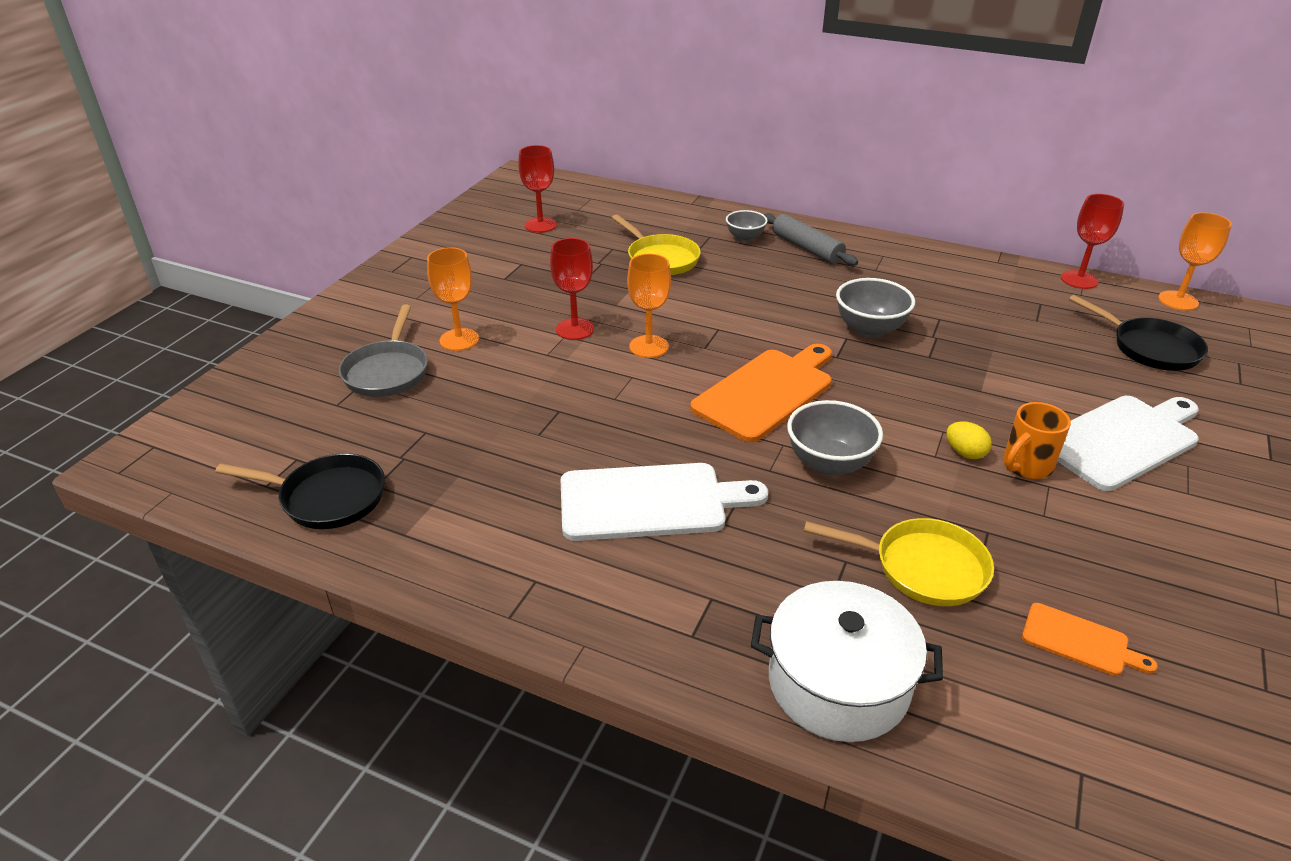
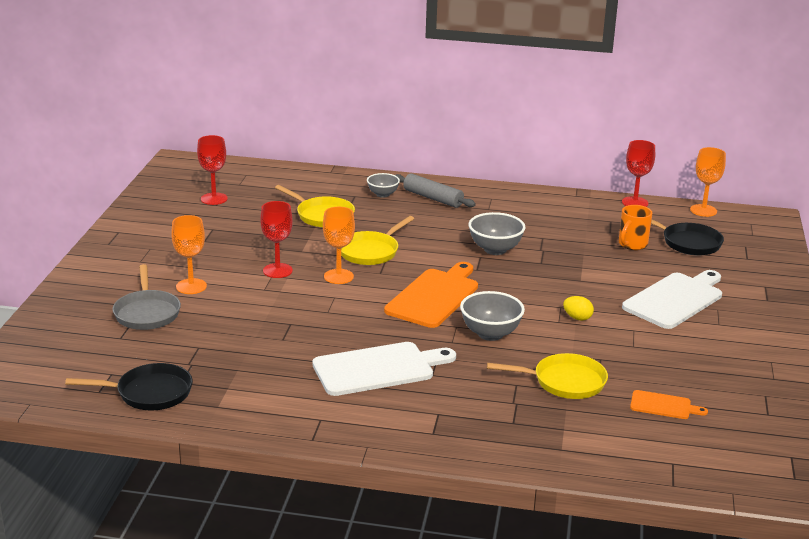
camera: 15 degrees left, 10 degrees down
(703, 315) = (371, 251): none -> yellow pan
(838, 683) = (528, 443): white pot -> none
(1026, 466) = (617, 321): orange mug -> orange mug (632, 245)

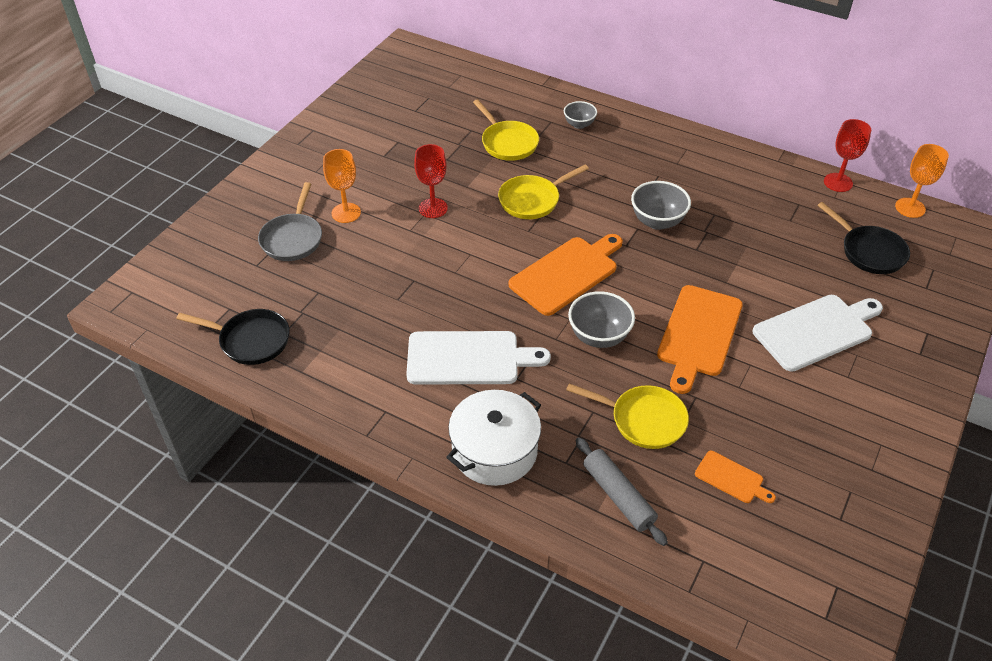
camera: 20 degrees right, 20 degrees up
(214, 199) = (416, 102): red goblet -> none
(338, 276) = (486, 227): orange goblet -> none
(433, 198) = (627, 138): grey rolling pin -> grey rolling pin (618, 496)
(442, 427) = (494, 450): none -> white pot
(577, 318) = (698, 334): yellow egg -> orange cutting board
(632, 245) = (806, 242): orange mug -> none

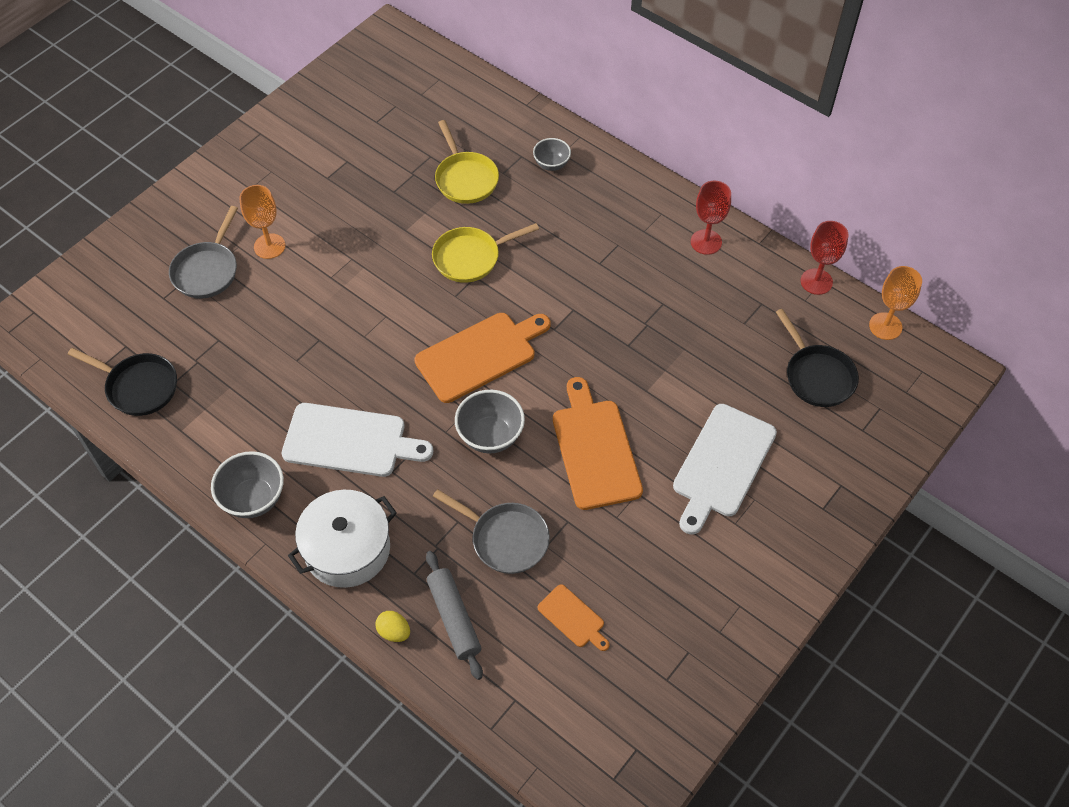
camera: 10 degrees right, 10 degrees up
(433, 208) = (362, 253): red goblet -> red goblet (706, 242)
(564, 517) = (394, 632): none -> yellow egg
(643, 420) = (505, 539): yellow pan -> grey pan
(657, 221) = (597, 304): grey bowl -> grey bowl (254, 499)
(698, 334) = (595, 449): orange cutting board -> orange cutting board turned 135 degrees clockwise
(816, 331) = (722, 464): white cutting board -> white cutting board turned 135 degrees clockwise

